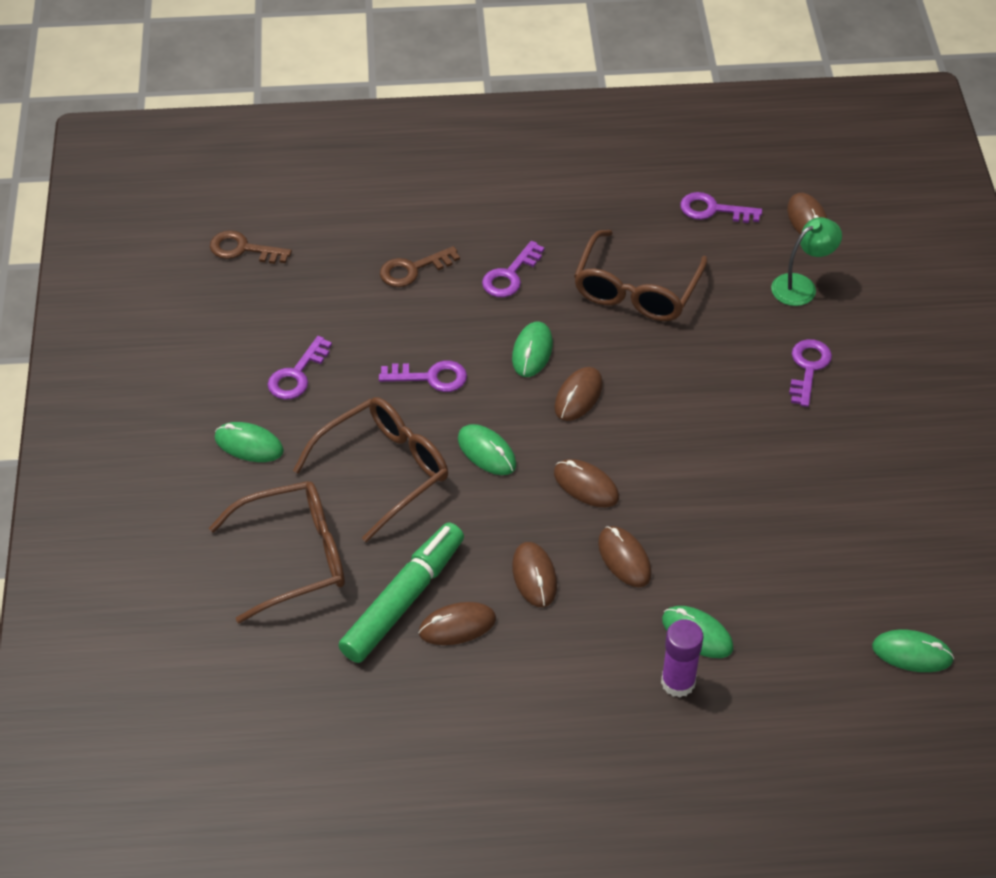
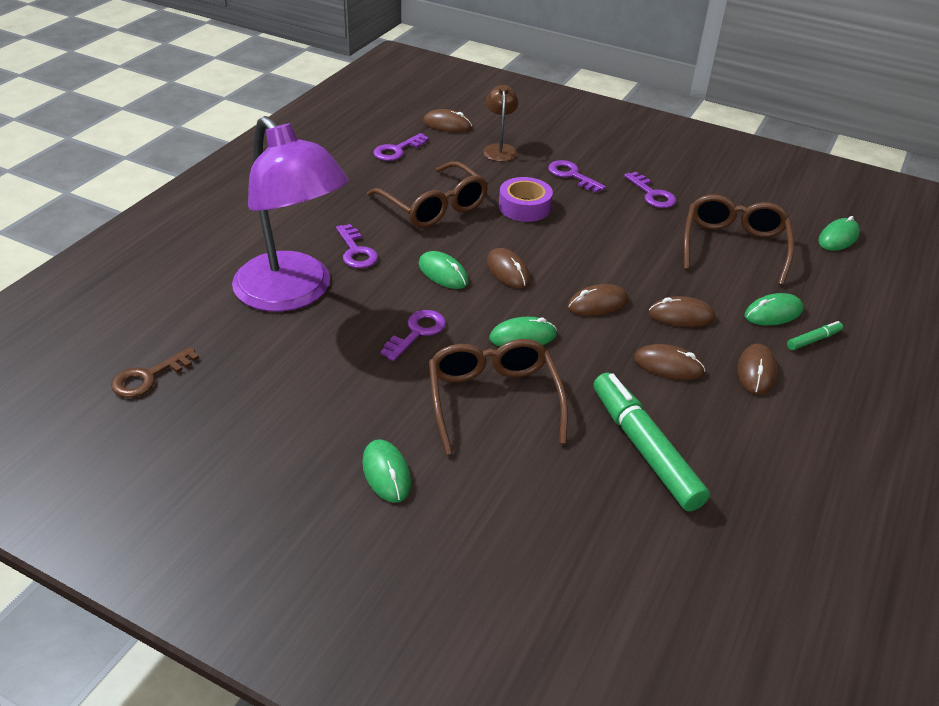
camera: 60 degrees left, 10 degrees down
(249, 445) = (386, 473): green mouse -> green mouse turned 75 degrees counterclockwise
(294, 557) = (546, 499): brown glasses -> brown glasses (733, 246)
(297, 375) = (335, 406): purple key -> purple key (652, 194)
(413, 269) = (293, 293): brown key -> purple lamp
(457, 626) = (693, 429): brown mouse -> brown mouse (756, 372)
(678, 682) = (813, 340): purple glue stick -> green marker
(705, 358) = (524, 207): none -> purple tape
(801, 286) = (499, 149): green lamp -> brown lamp

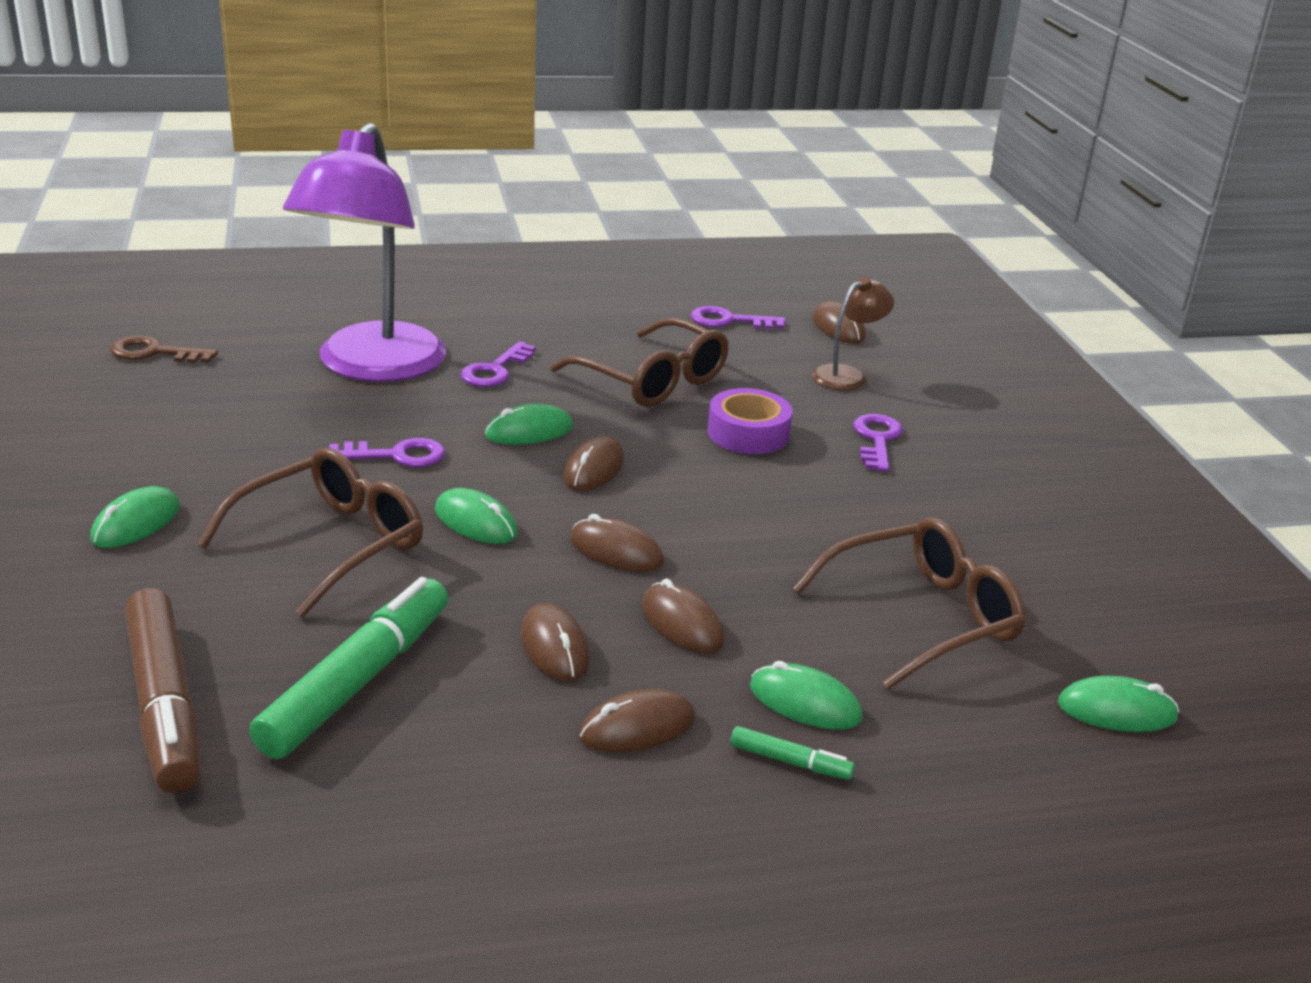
camera: 50 degrees right, 10 degrees down
(434, 206) = (652, 380): brown glasses -> brown glasses turned 60 degrees counterclockwise
(443, 273) = (529, 431): green mouse -> green mouse turned 60 degrees clockwise
(607, 535) = (165, 704): none -> brown marker
(652, 194) = (939, 511): purple key -> none

